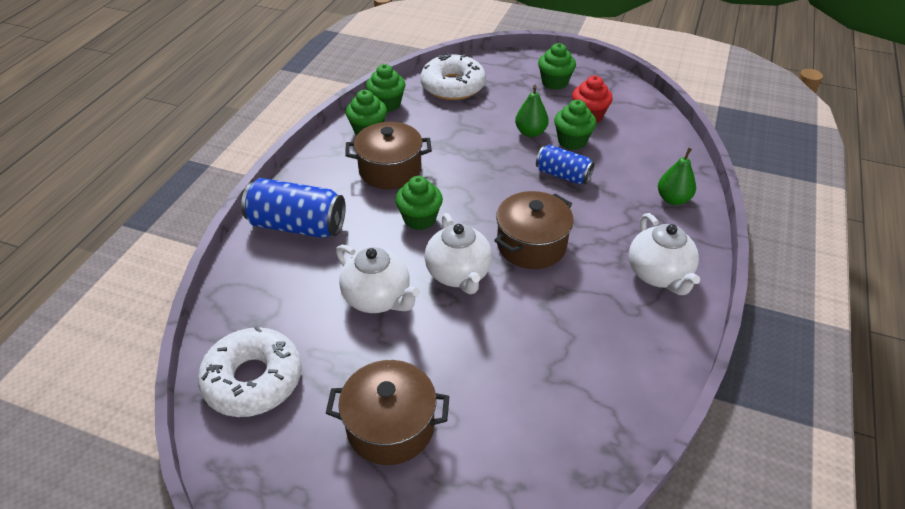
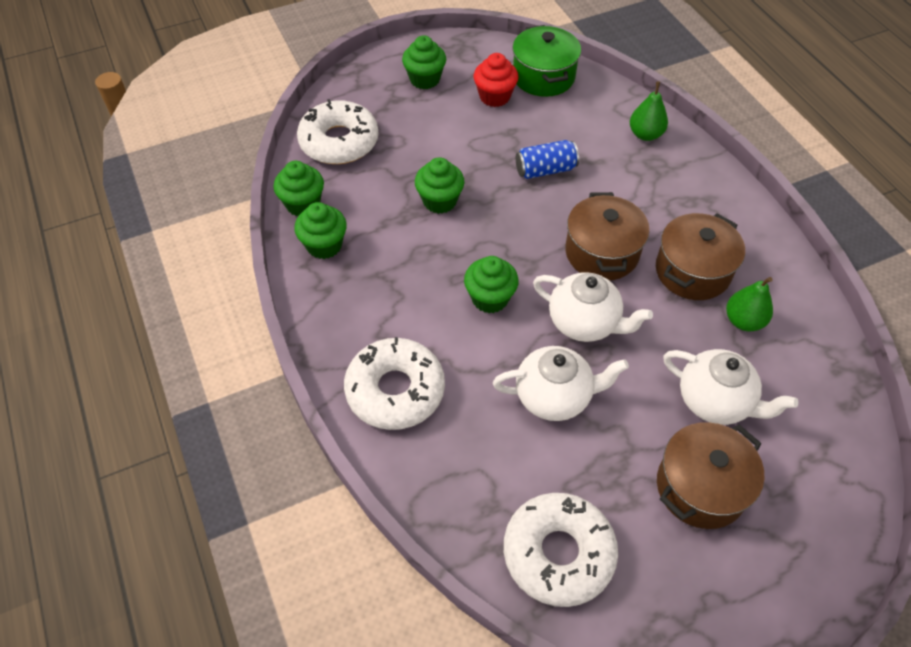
camera: 45 degrees left, 10 degrees up
(297, 225) = (395, 390): blue can -> white donut
(390, 170) = (401, 271): brown pot -> brown pot (692, 271)
(530, 132) = (469, 145): green pear -> green pear (743, 321)
(572, 141) = (512, 131): green cupcake -> green cupcake (439, 201)
(642, 124) = (543, 77): none -> green pot
(659, 275) = (711, 208): white teapot -> white teapot (715, 401)

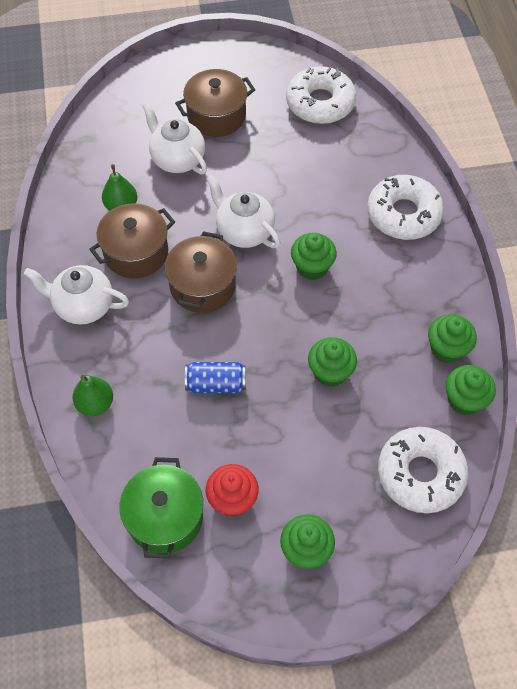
camera: 165 degrees left, 5 degrees up
(554, 396) = (288, 186): white teapot -> white teapot (83, 306)

